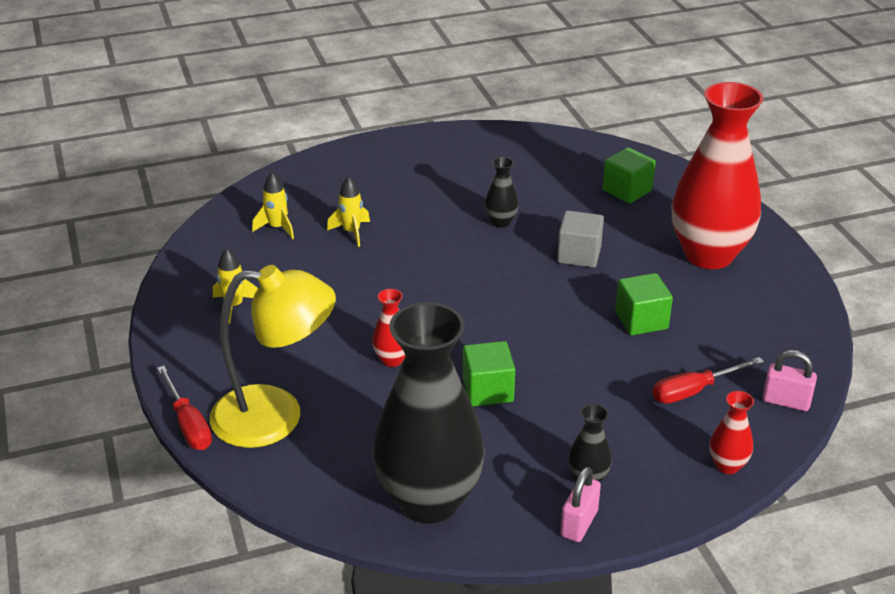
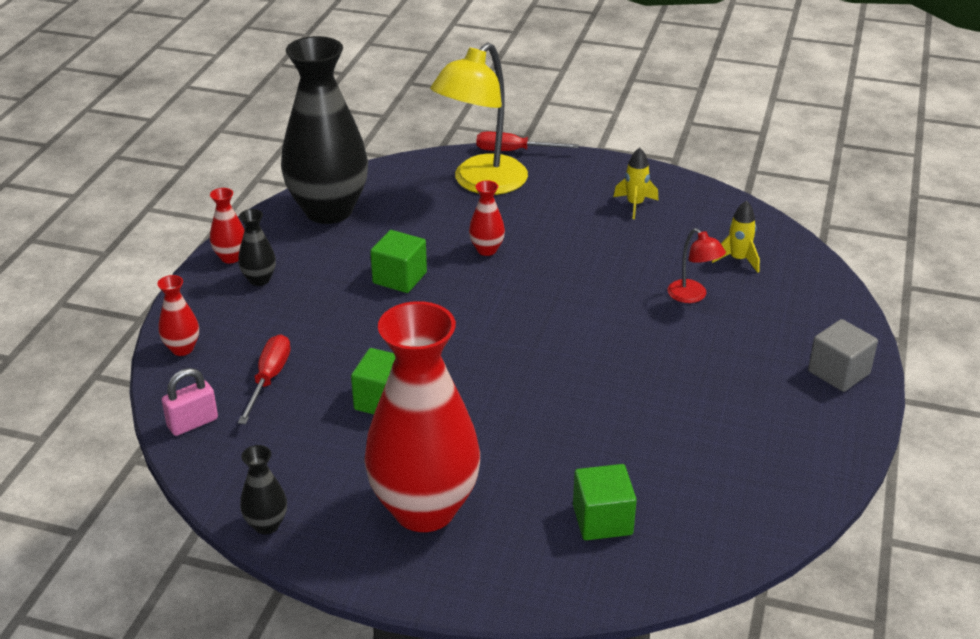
camera: 125 degrees right, 0 degrees up
(351, 232) = (692, 296): yellow rocket -> red lamp
(501, 222) = (626, 393): black vase -> black vase (266, 525)
(579, 255) = (519, 416): grey cube -> grey cube (838, 372)
(579, 523) = (231, 257): pink padlock -> red vase

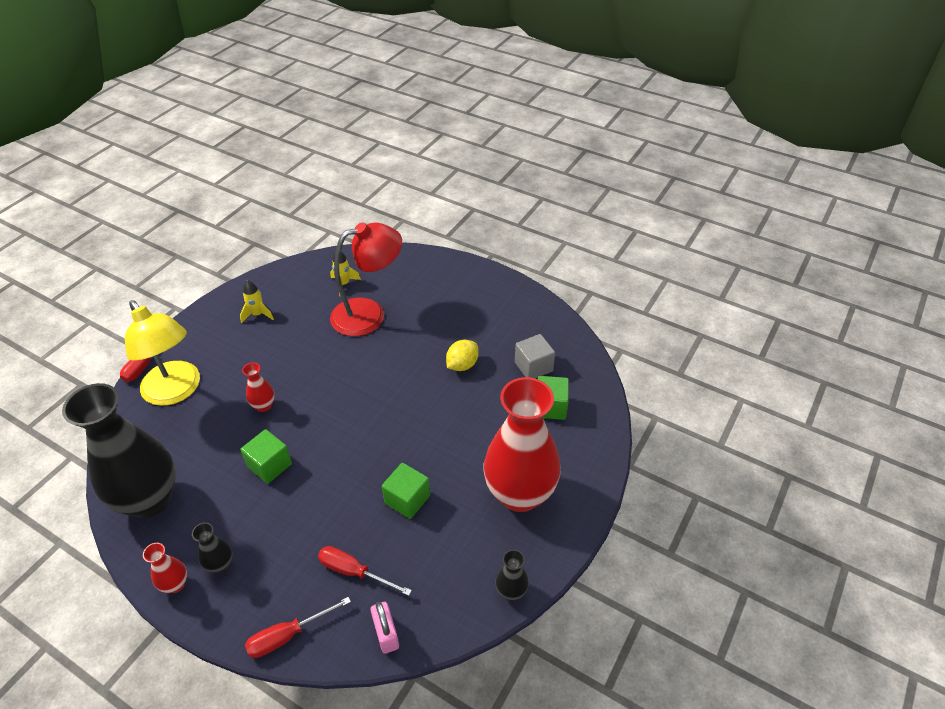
camera: 75 degrees left, 10 degrees up
(182, 349) = (288, 635): red vase -> red screwdriver
(642, 407) = (462, 365): none -> yellow lemon
(692, 296) = (369, 314): red lamp -> red lamp, size x2.13
(838, 372) = (463, 275): grey cube -> grey cube (533, 367)

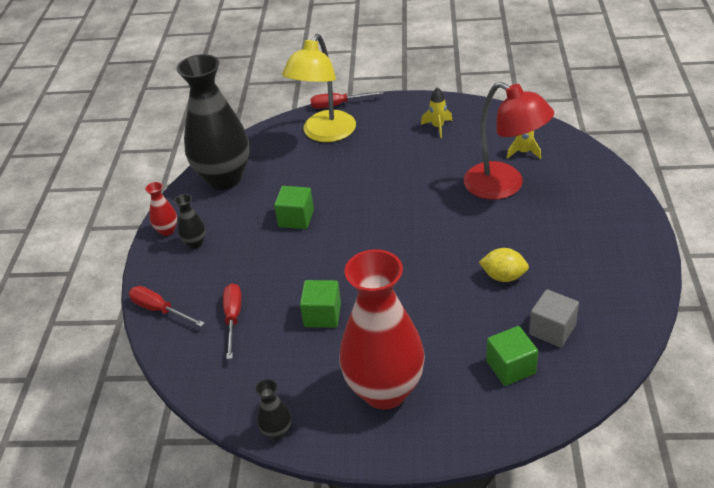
camera: 65 degrees right, 5 degrees down
(264, 406) = (349, 183): red vase -> none
(386, 634) = (191, 366): pink padlock -> none

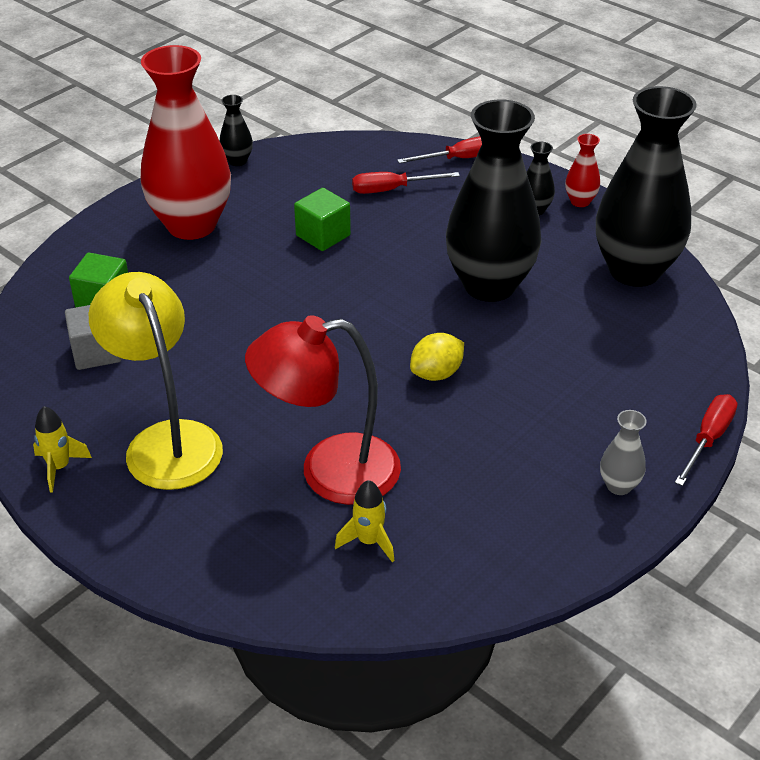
camera: 125 degrees right, 0 degrees up
(233, 318) = (392, 189): red screwdriver -> red screwdriver turned 135 degrees clockwise
(296, 218) = (489, 285): green cube -> black vase
(325, 134) = (642, 389): yellow lamp -> yellow lamp (166, 441)
(398, 112) = (619, 486): none -> grey vase
(438, 127) = (532, 500): yellow rocket -> yellow rocket (59, 467)
(503, 276) = (201, 369): yellow lemon -> yellow lemon (436, 373)

